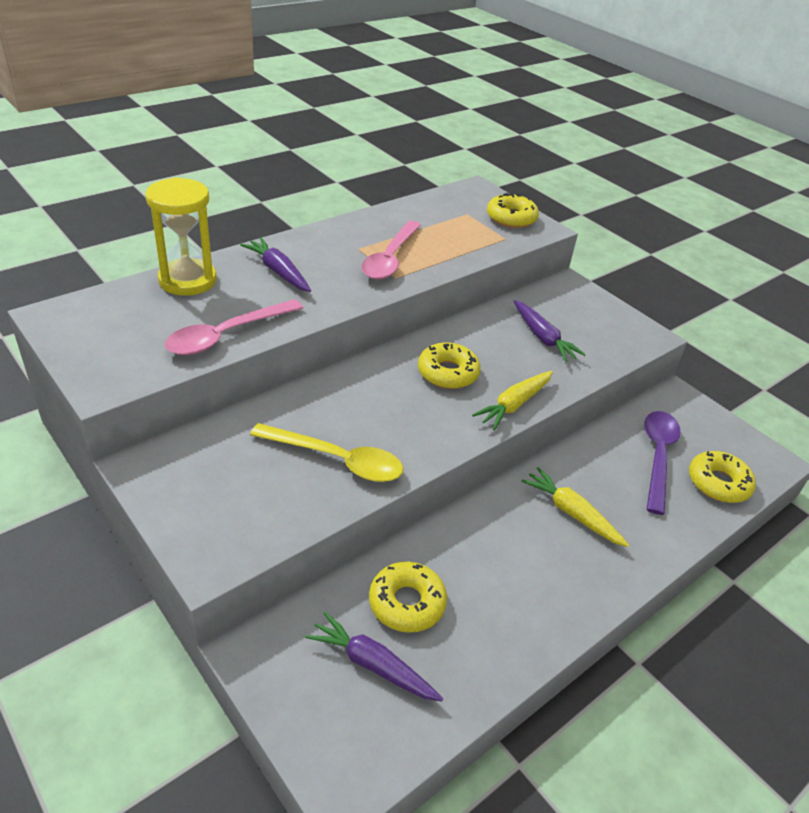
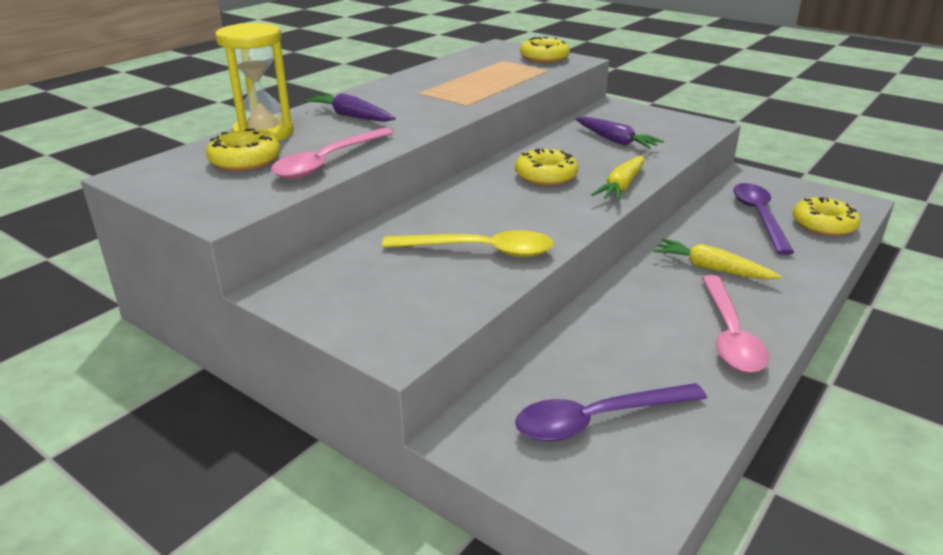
camera: 10 degrees left, 10 degrees down
(372, 665) = (597, 419): purple carrot -> purple spoon
(390, 258) = (453, 94): pink spoon -> pink spoon (729, 334)
(407, 603) = (600, 364): yellow donut -> yellow donut (245, 160)

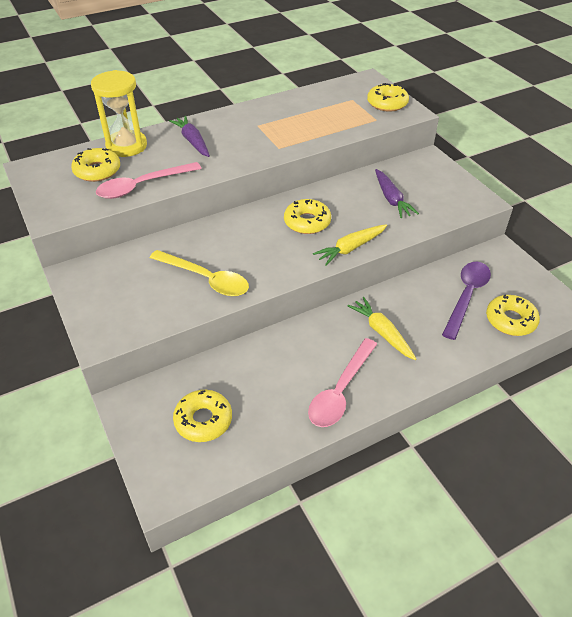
camera: 25 degrees right, 15 degrees up
(597, 419) = (203, 420): purple spoon -> yellow donut

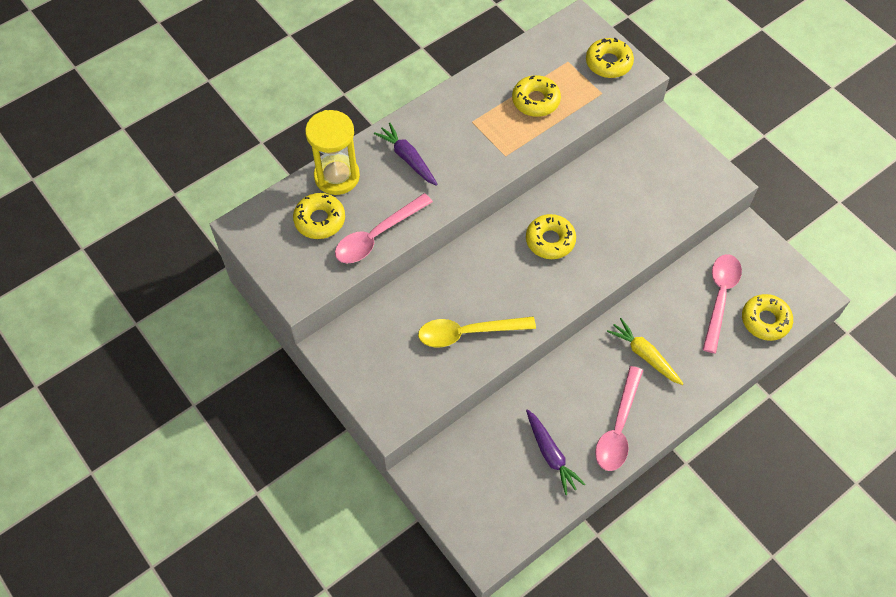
camera: 10 degrees left, 15 degrees up
(203, 420) = (500, 479): yellow donut -> yellow donut (535, 101)
(206, 279) = (468, 333): yellow spoon -> yellow spoon turned 150 degrees clockwise
(351, 248) = (602, 270): yellow carrot -> none
(391, 199) = (631, 194): purple carrot -> purple carrot (550, 454)
(466, 296) = (720, 297): purple spoon -> pink spoon

